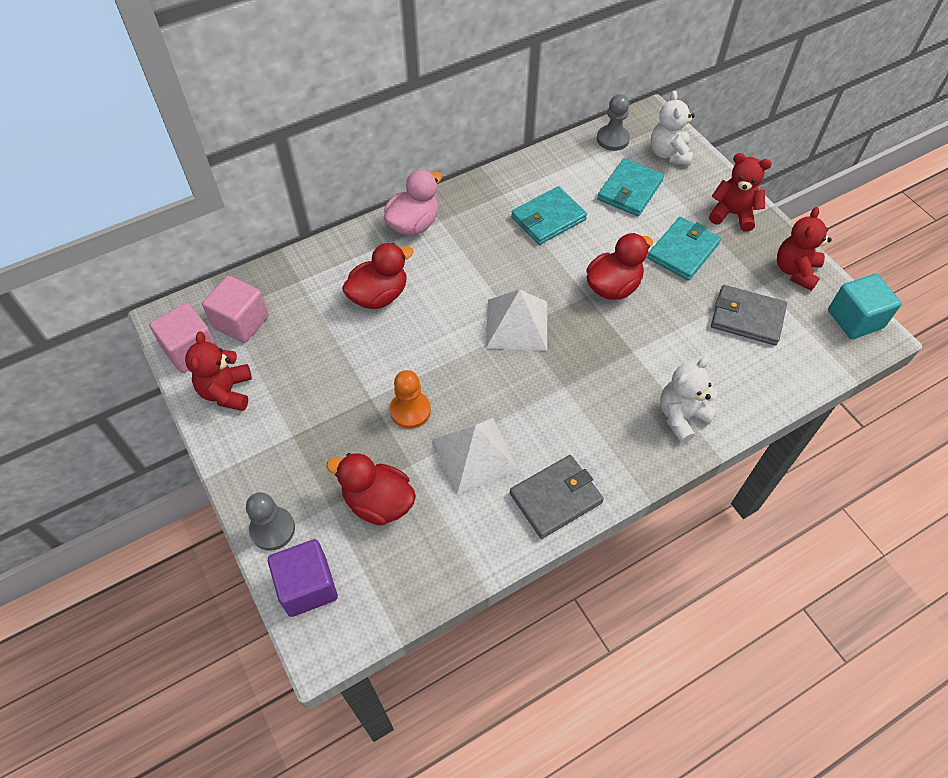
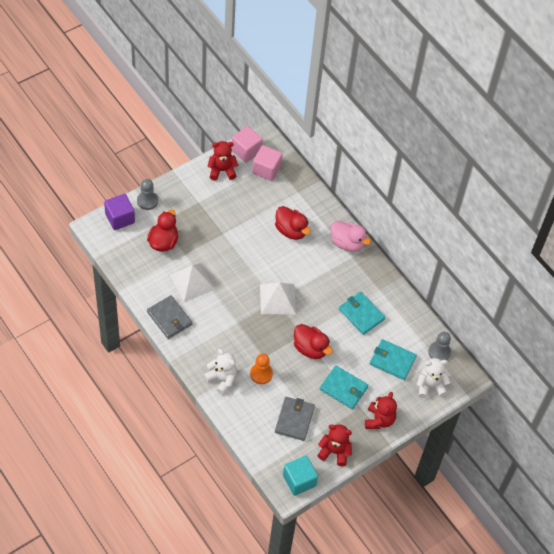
camera: 80 degrees right, 0 degrees up
(410, 410) = (216, 251): orange pawn -> orange pawn (261, 374)

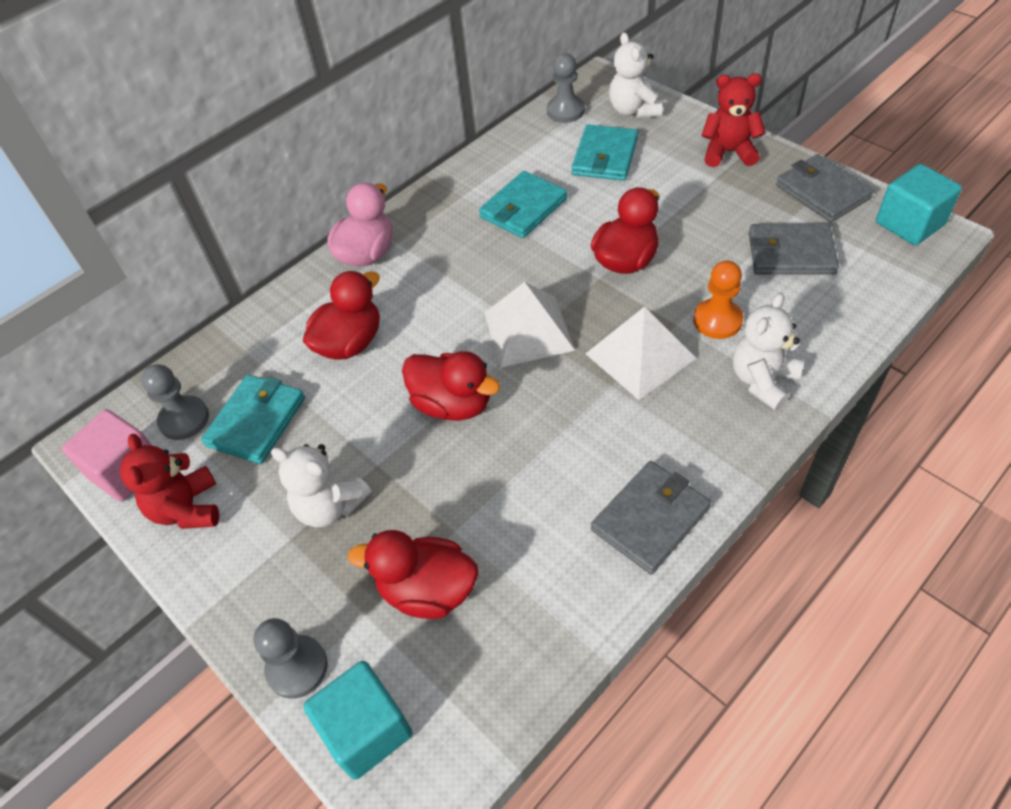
camera: 90 degrees left, 5 degrees down
(120, 218) = (366, 730): purple cube -> turquoise cube
(192, 282) = (531, 495): white pyramid -> white pyramid (640, 355)
(208, 216) = (330, 506): none -> white teddy bear
(245, 263) = (452, 404): none -> red duck
(266, 170) = (184, 419): pink cube -> grey pawn
(334, 451) = (822, 192): red teddy bear -> grey wallet
(343, 388) = (690, 203): turquoise wallet -> turquoise wallet (256, 421)

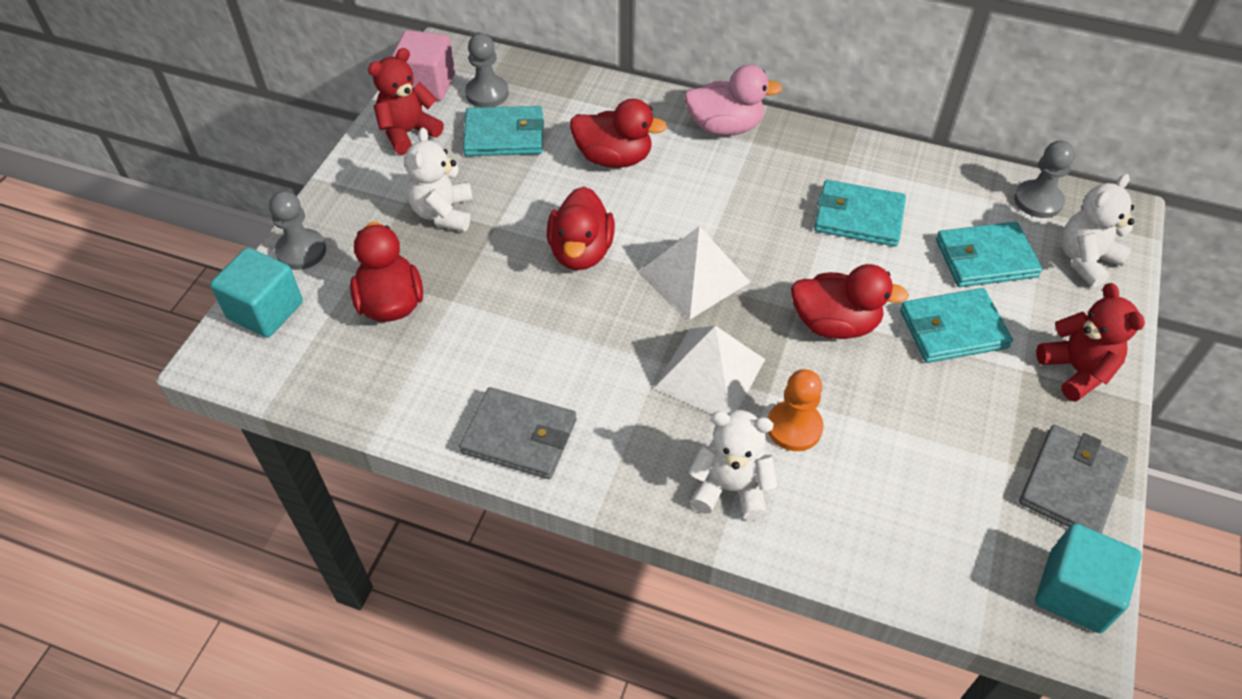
camera: 60 degrees right, 0 degrees up
(662, 198) = (953, 329): none -> turquoise wallet
(790, 253) = (939, 473): grey wallet -> none

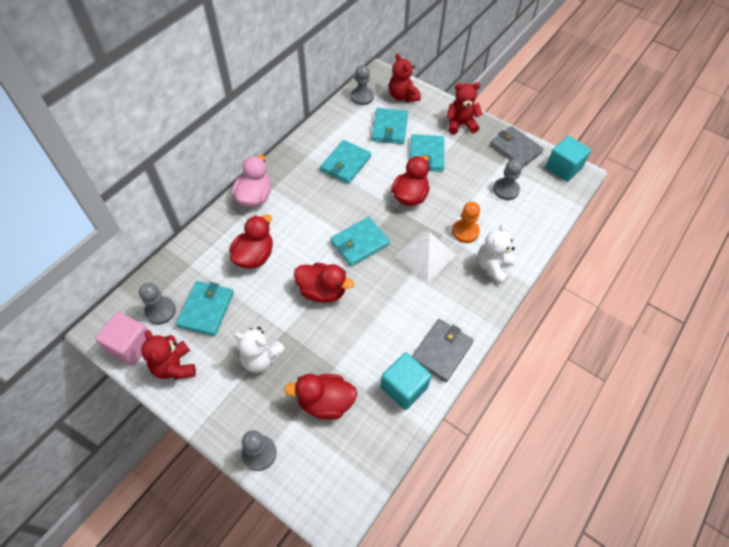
camera: 75 degrees left, 5 degrees up
(265, 310) = (304, 483): turquoise cube -> turquoise cube (404, 387)
(694, 276) = (359, 243): white pyramid -> turquoise wallet
(940, 482) = (506, 190): none -> grey pawn
(1086, 260) = (403, 96): white teddy bear -> red teddy bear

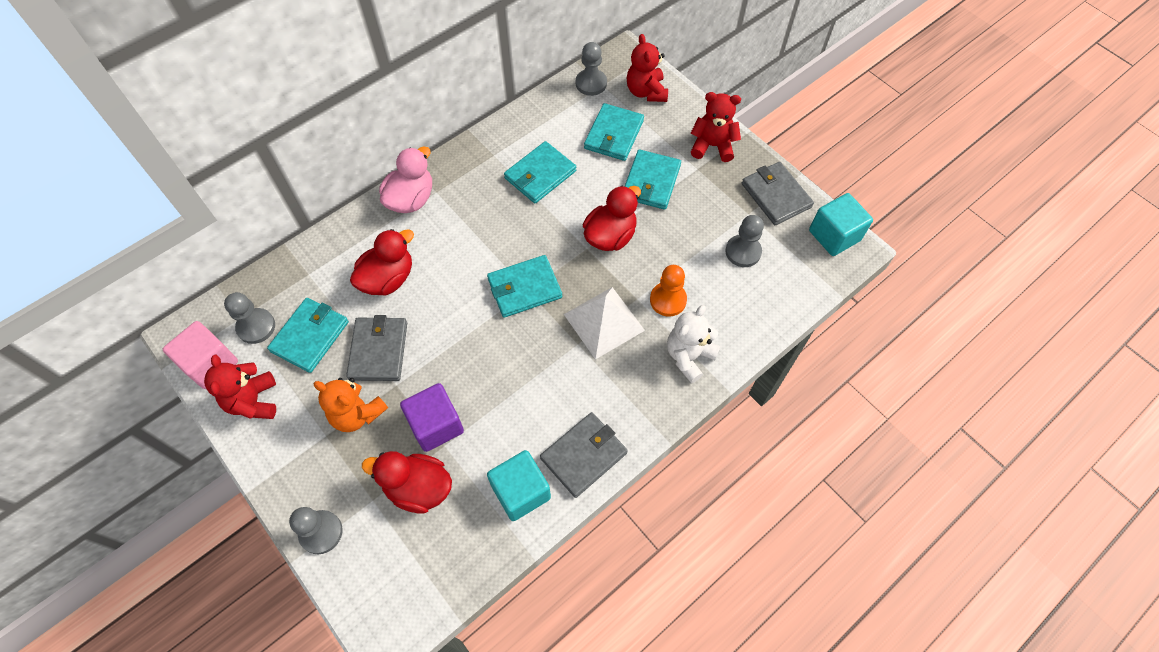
camera: 15 degrees right, 5 degrees up
(261, 358) = (357, 414): white teddy bear -> orange teddy bear
(263, 309) = (378, 350): none -> grey wallet
(322, 291) = (458, 343): red duck -> none
(324, 353) = (436, 425): none -> purple cube

